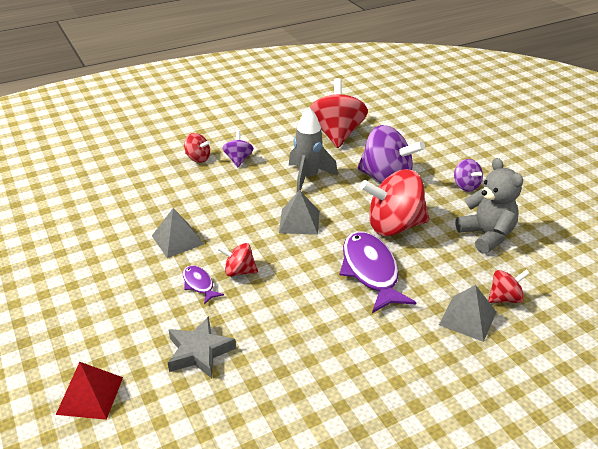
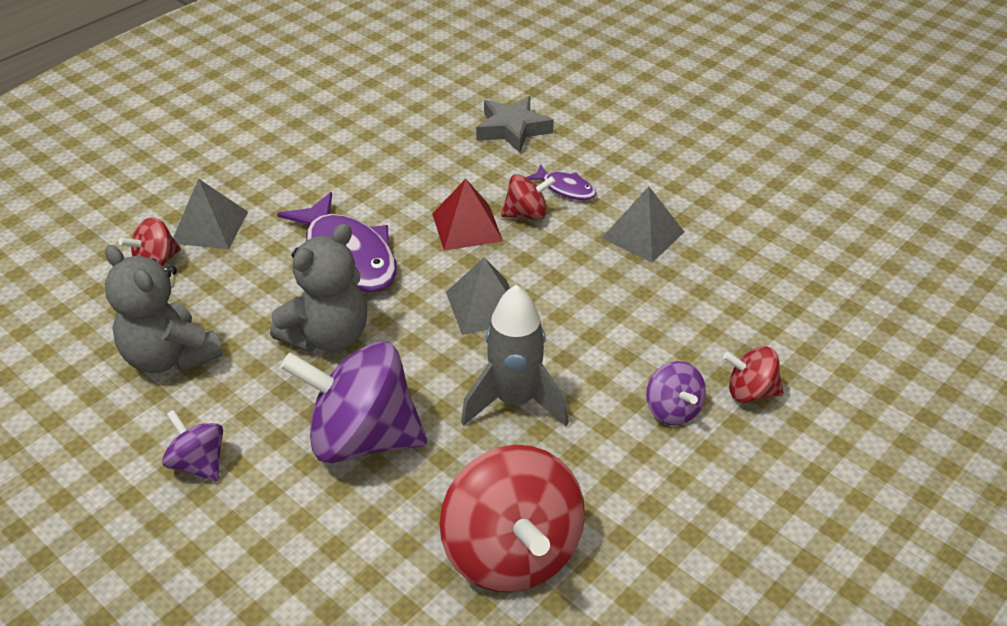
camera: 160 degrees right, 5 degrees up
(90, 395) = (588, 80): red pyramid -> red pyramid (466, 227)
(394, 226) = (328, 336): red spinning top -> grey teddy bear

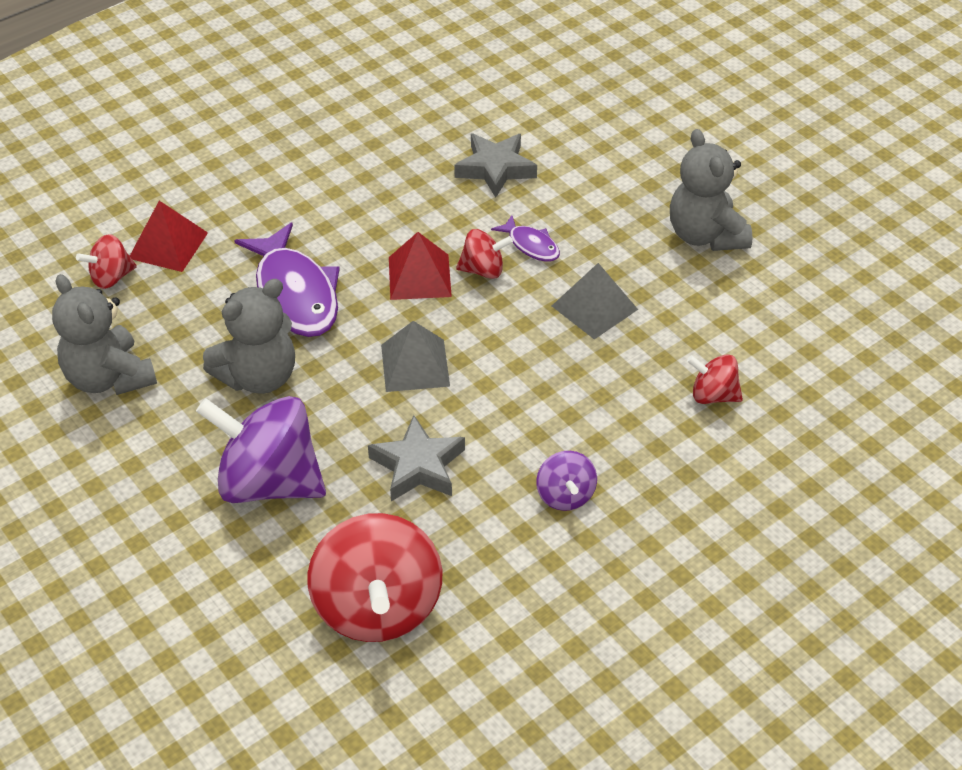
camera: 10 degrees right, 5 degrees up
(198, 464) = (118, 485): purple spinning top -> none
(209, 227) = (168, 245): grey pyramid -> red pyramid
(514, 401) = (418, 466): grey rocket -> grey star
(723, 163) = (705, 235): none -> grey teddy bear
(750, 392) = (646, 488): red spinning top -> red spinning top (713, 395)

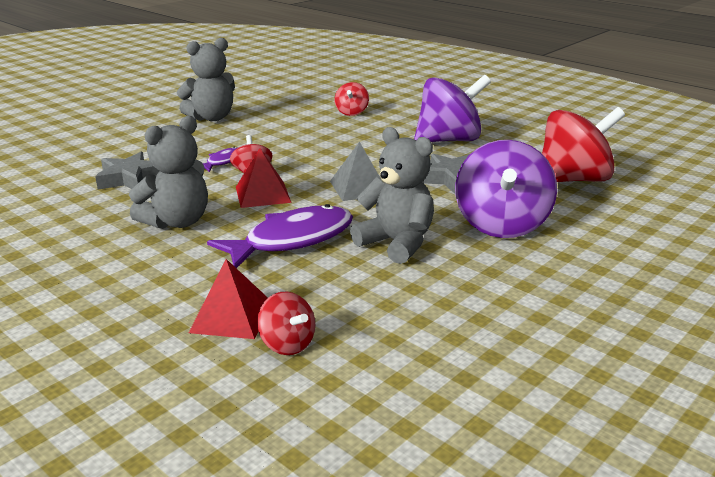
camera: 100 degrees left, 20 degrees down
(109, 378) = (432, 316): grey teddy bear -> grey teddy bear (177, 222)
(565, 495) = (449, 140): purple spinning top -> purple spinning top, size x2.02
(594, 307) = (285, 141): grey pyramid -> none

